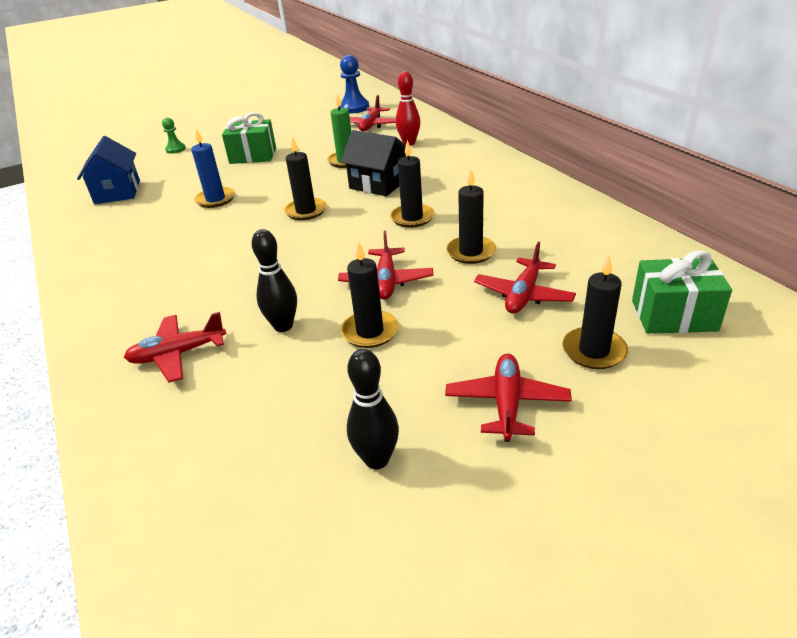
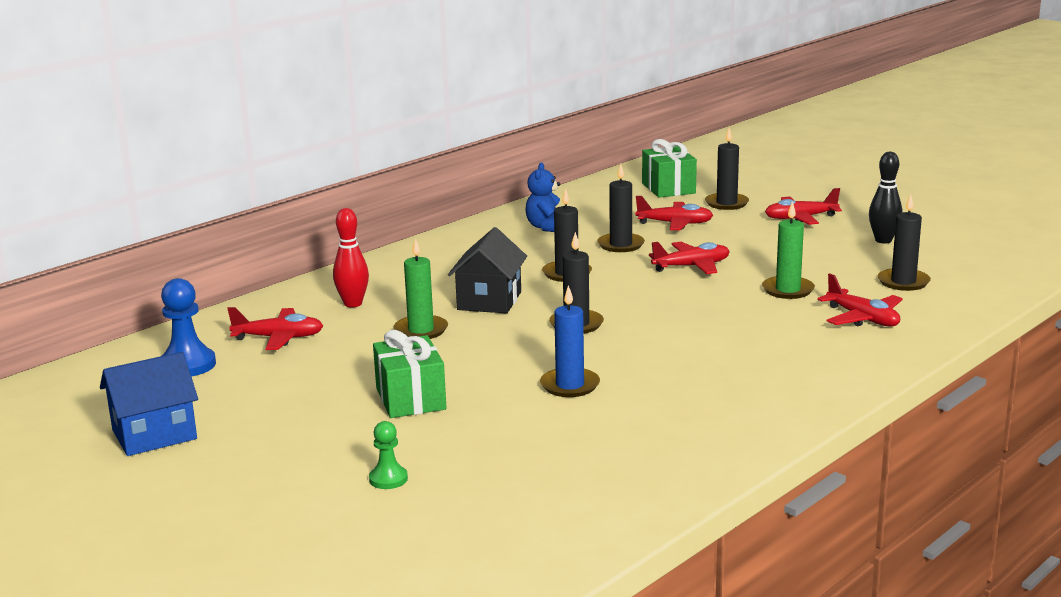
camera: 110 degrees left, 15 degrees down
(117, 192) = (578, 472): blue house -> blue house (154, 435)
(283, 326) = (788, 290): black bowling pin -> green candle
(370, 331) = (765, 261): black candle -> black candle (903, 282)
(542, 220) = (547, 227): none -> blue teddy bear

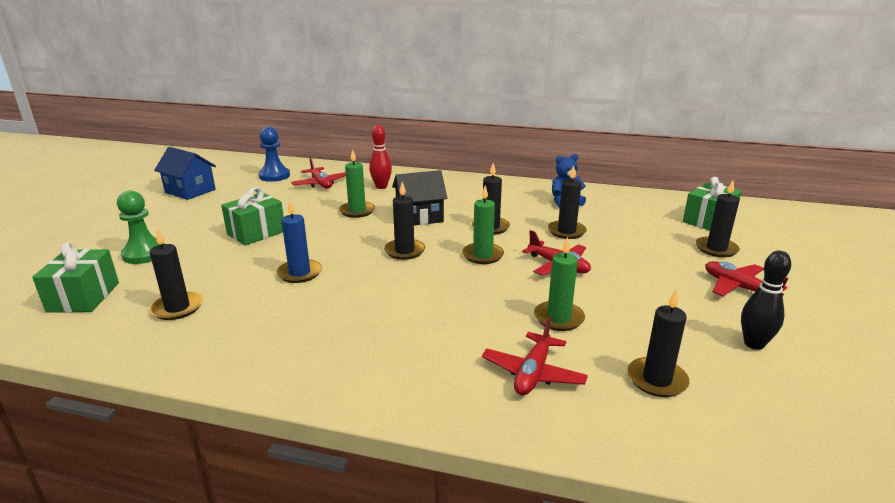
camera: 60 degrees right, 5 degrees up
(388, 479) = (144, 254): green pawn -> green pawn, size x1.72
(489, 523) = (84, 297): none -> green gift
(587, 462) = (177, 308): none -> black candle
(631, 291) = (482, 255): none -> green candle
(675, 224) = (637, 240): red plane -> none

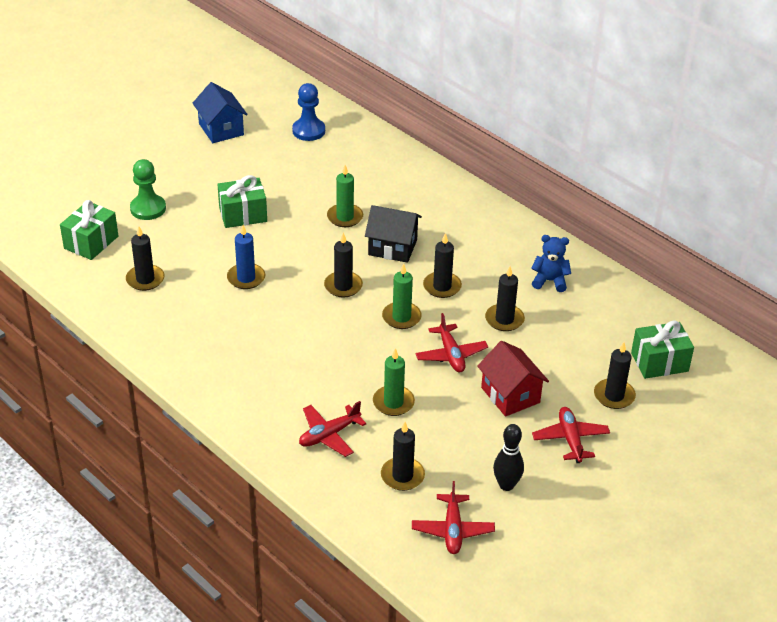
camera: 30 degrees right, 15 degrees up
(321, 184) = (342, 161): red plane -> red plane (452, 530)
(381, 187) = (395, 187): red bowling pin -> none
(645, 275) = (510, 395): none -> red house

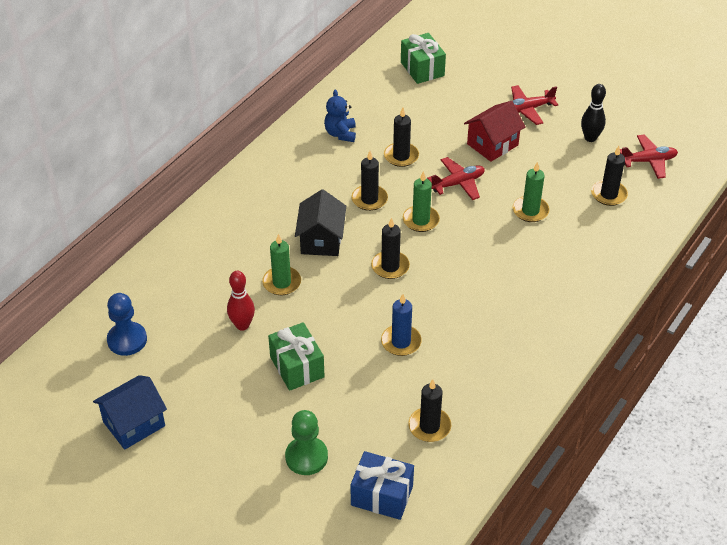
camera: 100 degrees left, 5 degrees up
(91, 242) = (382, 495): green gift -> blue gift
(302, 190) = (242, 325): none -> red bowling pin
(329, 435) = (585, 244): red plane -> none
(614, 396) = (470, 90): black candle -> none

